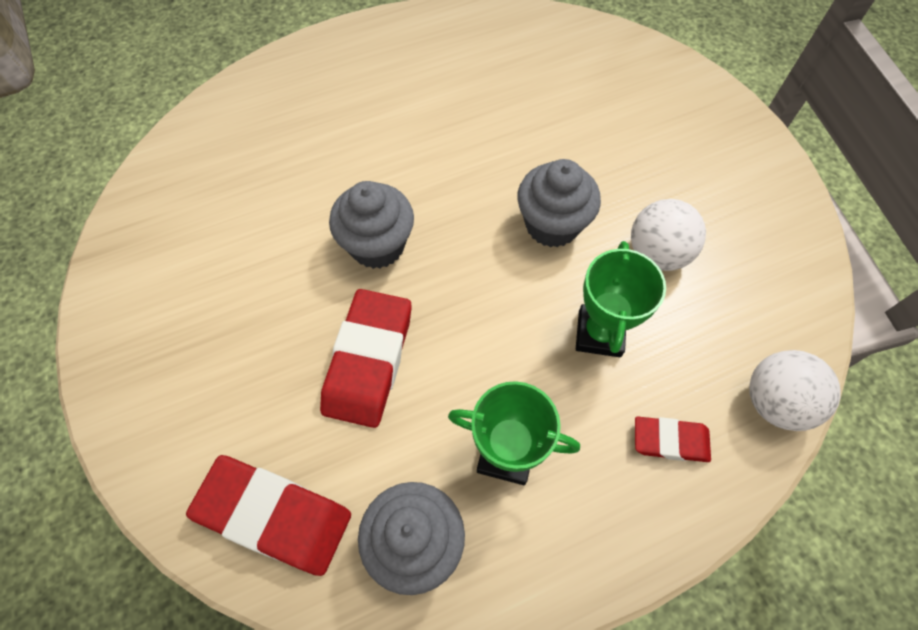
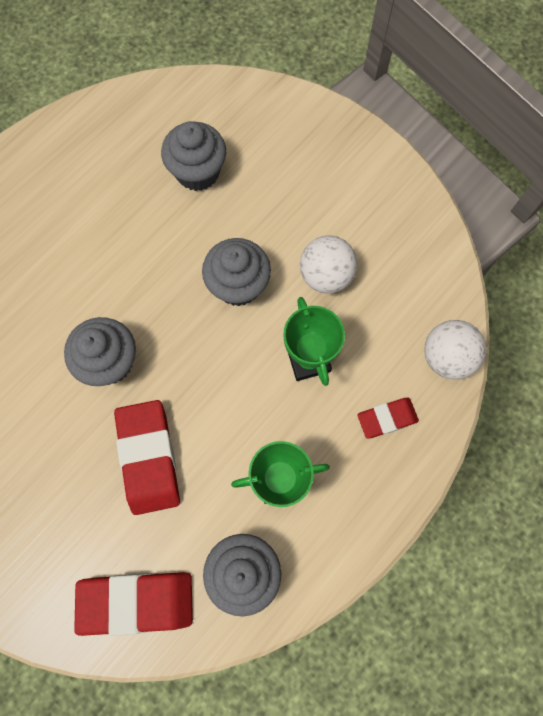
camera: 25 degrees left, 10 degrees up
(557, 103) = (198, 172): none -> grey cupcake

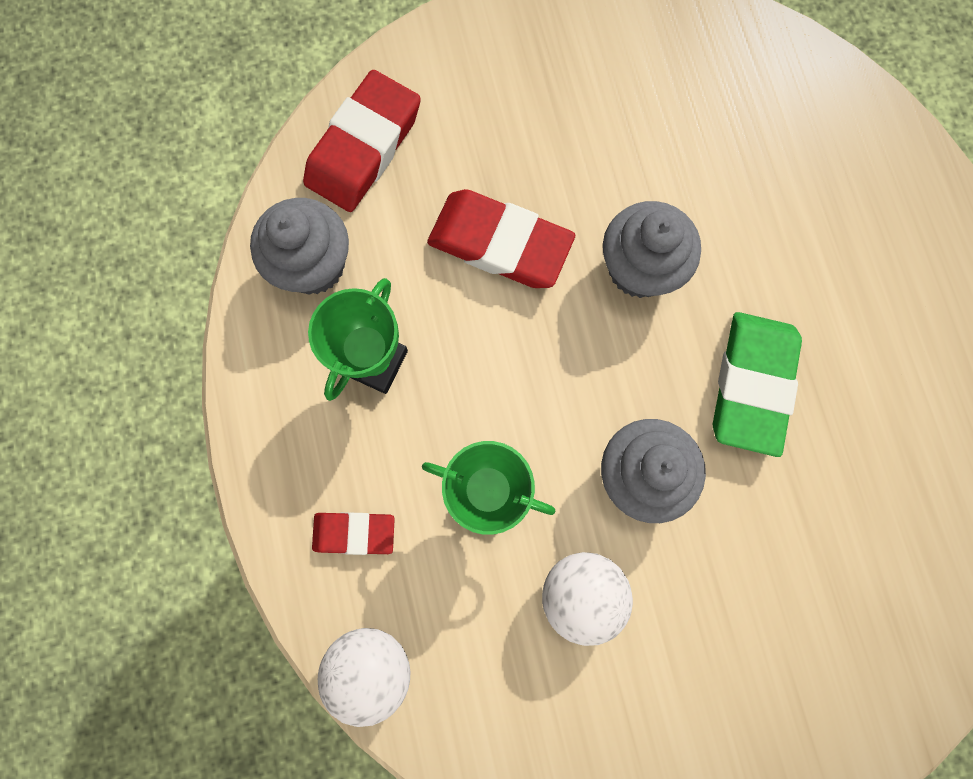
camera: 125 degrees right, 5 degrees up
(143, 257) = (751, 384): none -> green eraser
(198, 172) = (836, 529): grey cupcake -> none
(387, 418) = (354, 533): red eraser -> red eraser turned 75 degrees clockwise

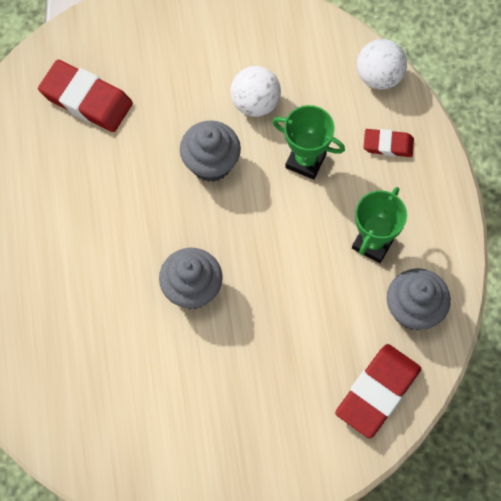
camera: 175 degrees left, 10 degrees down
(499, 244) = (285, 314): red eraser -> red eraser (86, 99)
(751, 384) = (131, 209): green eraser -> none

